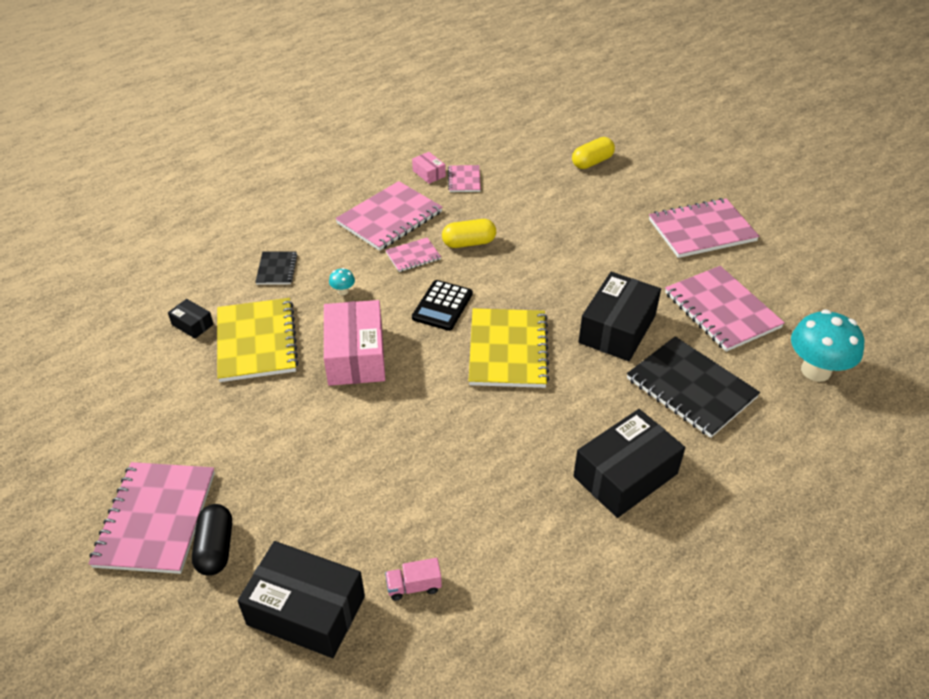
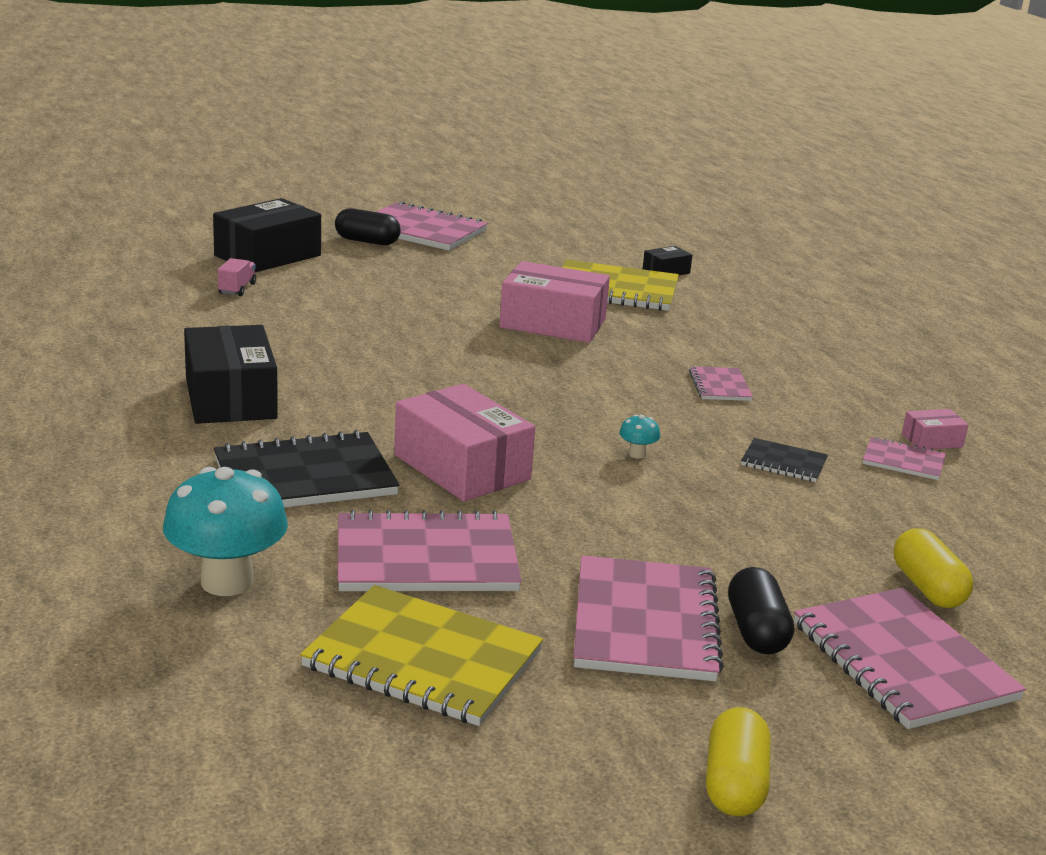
camera: 110 degrees right, 20 degrees down
(276, 269) = (739, 316): black notebook -> black notebook (783, 462)
(343, 291) = (672, 338): turquoise mushroom -> turquoise mushroom (637, 454)
(389, 218) = (819, 391): pink notebook -> pink notebook (903, 661)
(442, 306) = (602, 379): black calculator -> none
(469, 243) = (728, 425): yellow capsule -> yellow capsule (734, 784)
(508, 350) = (488, 393): yellow notebook -> yellow notebook (423, 659)
(617, 329) = (462, 467): black box -> pink box
(675, 200) = (756, 631): none -> black capsule

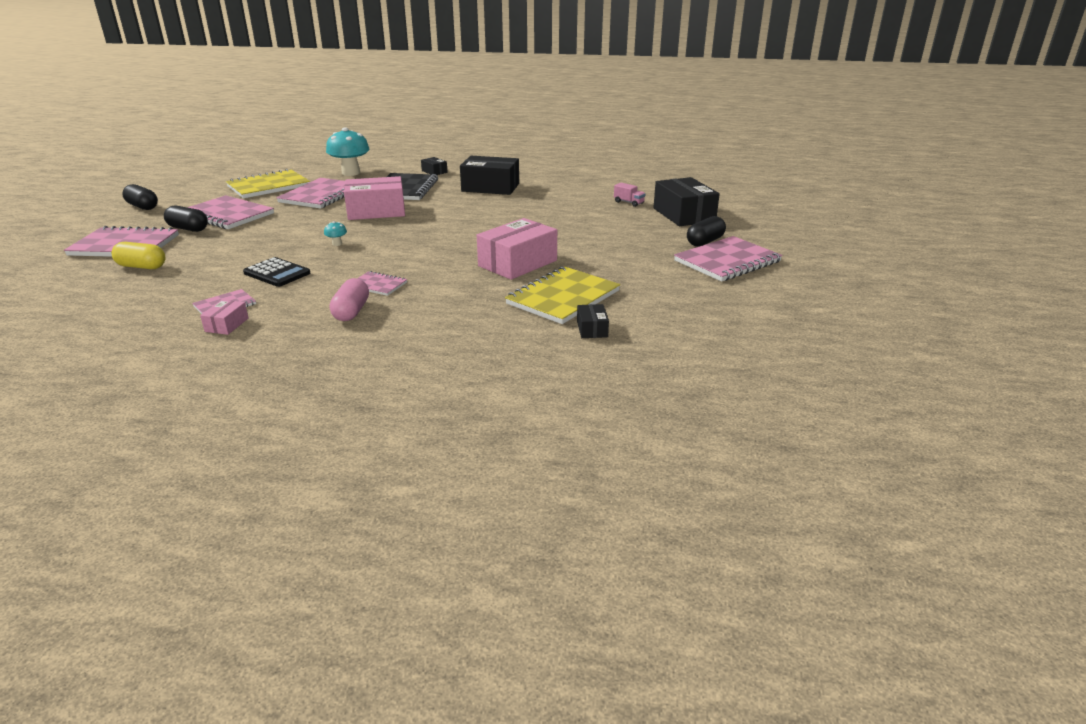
camera: 120 degrees right, 5 degrees up
(150, 478) = (434, 171): none -> black box
(734, 784) = (143, 207): yellow capsule -> black capsule
(783, 462) = (277, 273): black notebook -> black calculator
(799, 382) = (351, 311): none -> pink capsule

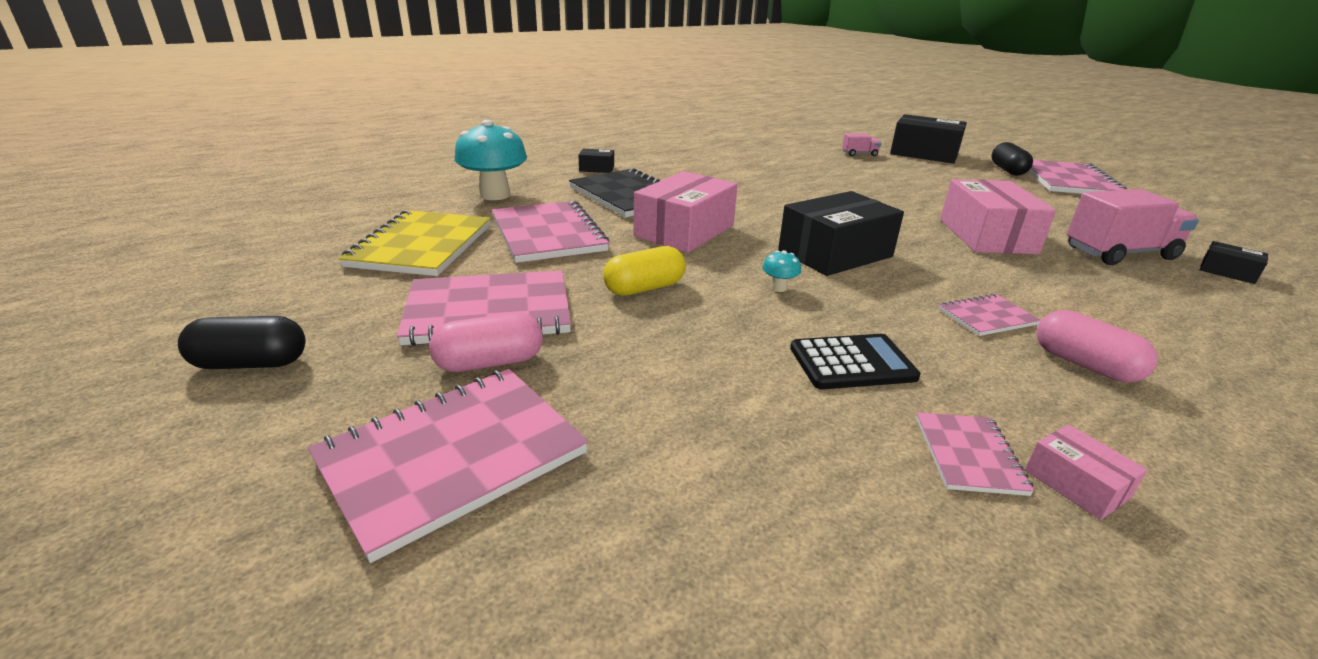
camera: 45 degrees left, 0 degrees up
(142, 267) = (628, 478): yellow capsule -> yellow capsule (644, 288)
(188, 229) = (490, 362): black capsule -> pink capsule
(490, 187) = (709, 170): black box -> black box (835, 253)
(563, 297) = (1119, 253): yellow notebook -> pink truck

